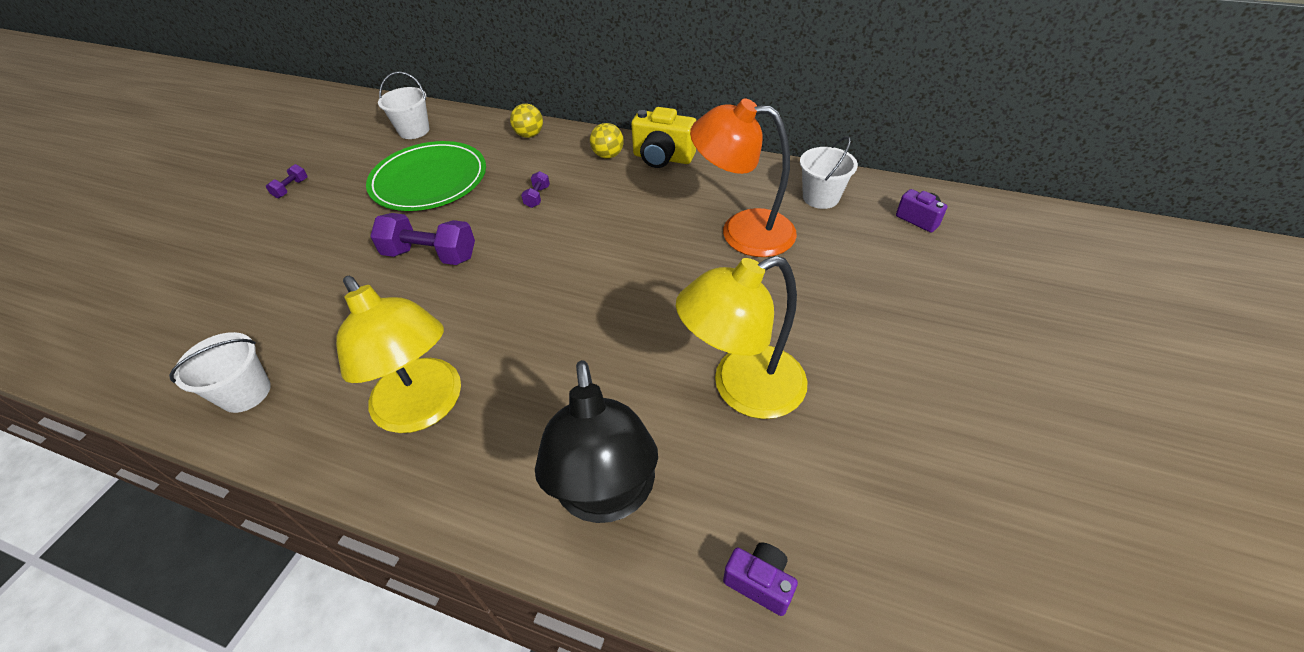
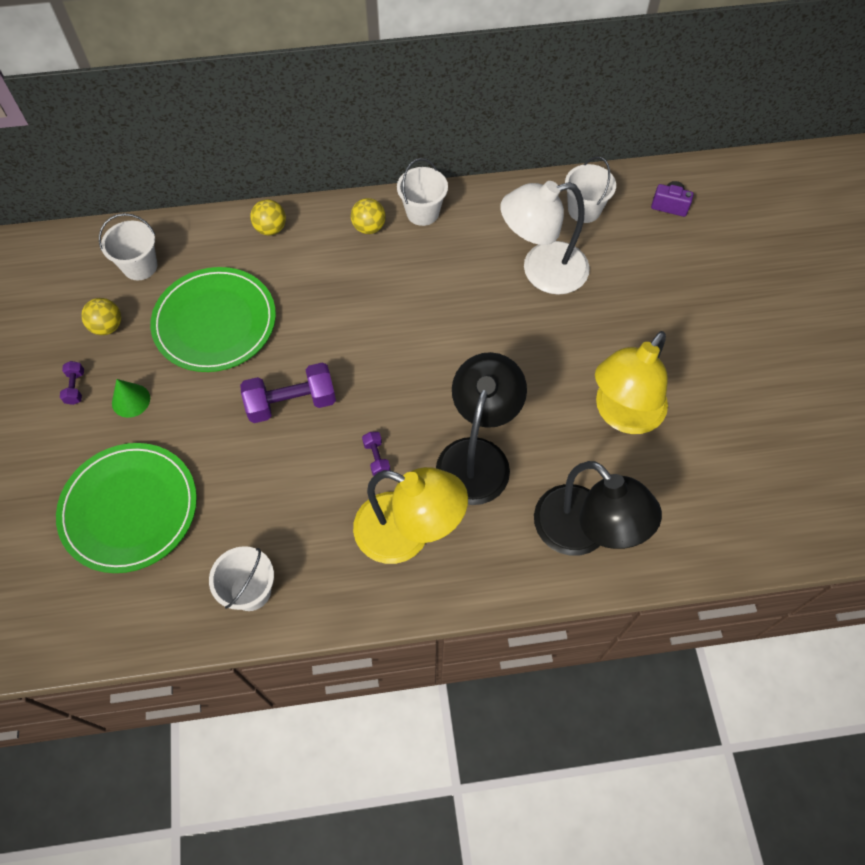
camera: 30 degrees left, 15 degrees up
(232, 284) = (129, 509): none -> green plate
(317, 210) = (131, 400): none -> green cone
(353, 159) = (107, 326): none -> yellow ball
(537, 197) = (338, 302): purple dumbbell -> purple dumbbell (376, 458)
(554, 365) = (477, 456): none -> black lamp
(662, 158) = (422, 212): yellow camera -> white bucket
(742, 231) = (541, 271): orange lamp -> white lamp
(759, 582) = (705, 539): purple camera -> none

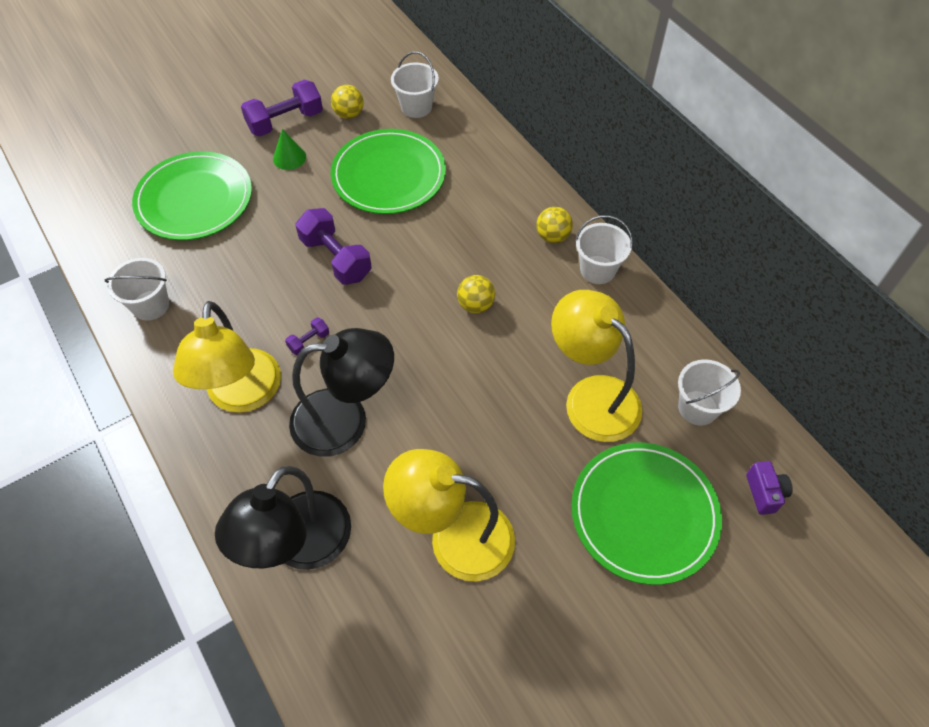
camera: 65 degrees right, 5 degrees down
(75, 387) = (285, 122): purple dumbbell -> purple dumbbell, size x2.12
(271, 229) = (506, 169): yellow ball -> yellow ball (475, 305)
(541, 271) = (591, 396): white lamp -> yellow lamp
(655, 283) = (644, 514): none -> green plate

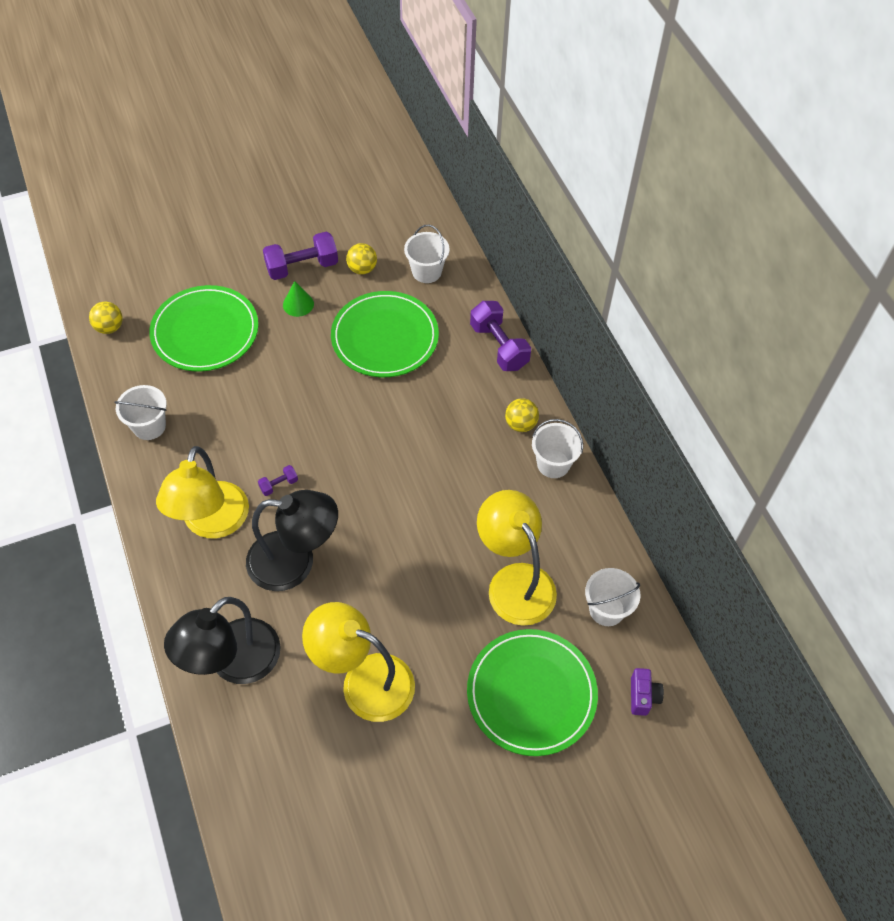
camera: 10 degrees right, 0 degrees up
(336, 258) = (319, 411): purple dumbbell -> purple dumbbell (499, 346)
(475, 305) = (433, 477): yellow ball -> yellow ball (109, 327)

